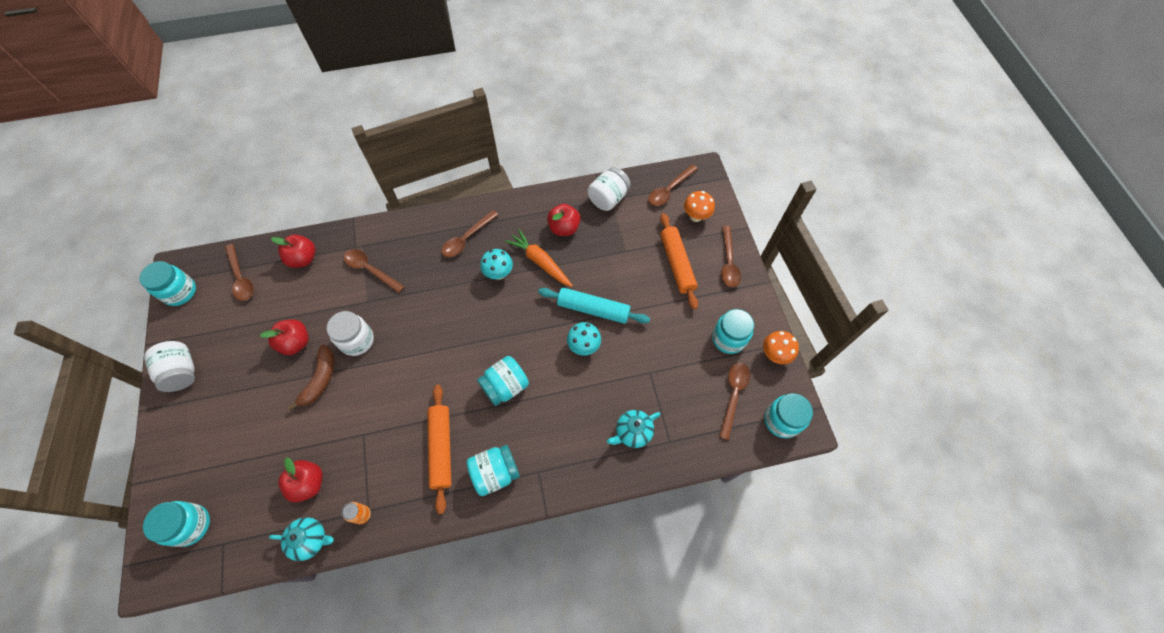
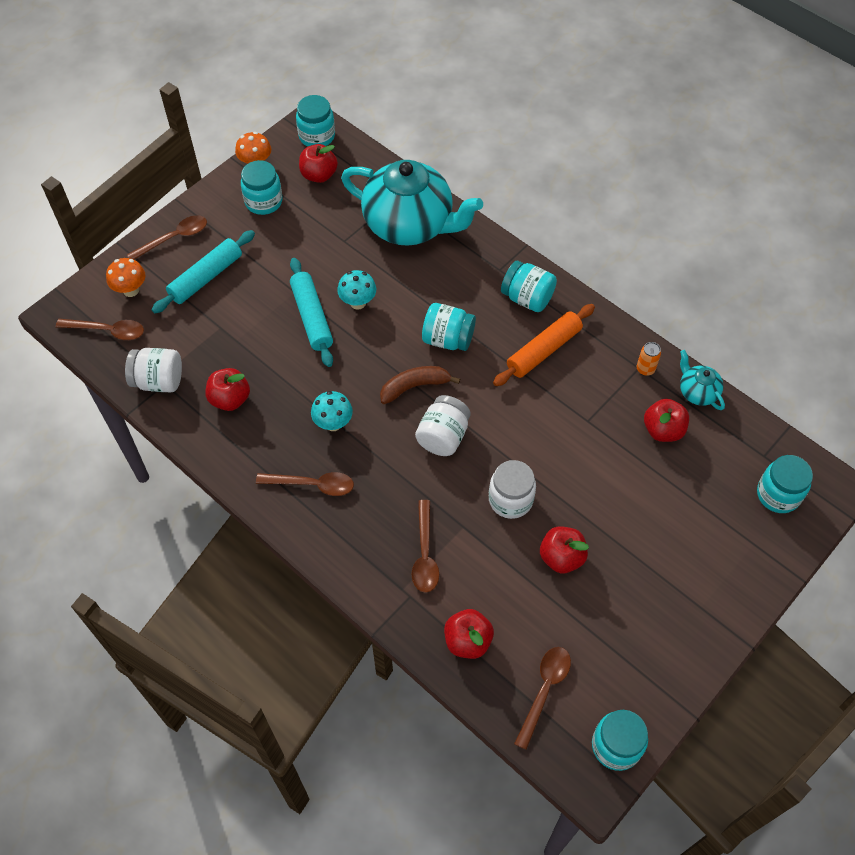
camera: 125 degrees left, 5 degrees down
(182, 372) = (684, 644): white jar -> white jar (443, 436)
(320, 380) = (575, 500): brown banana -> brown banana (414, 387)
(540, 262) = (290, 395): orange carrot -> none
(632, 432) = (410, 225): turquoise teapot -> turquoise teapot, size x2.34
(677, 264) = (206, 277): orange rolling pin -> turquoise rolling pin
(733, 395) = (319, 175): brown spoon -> red apple

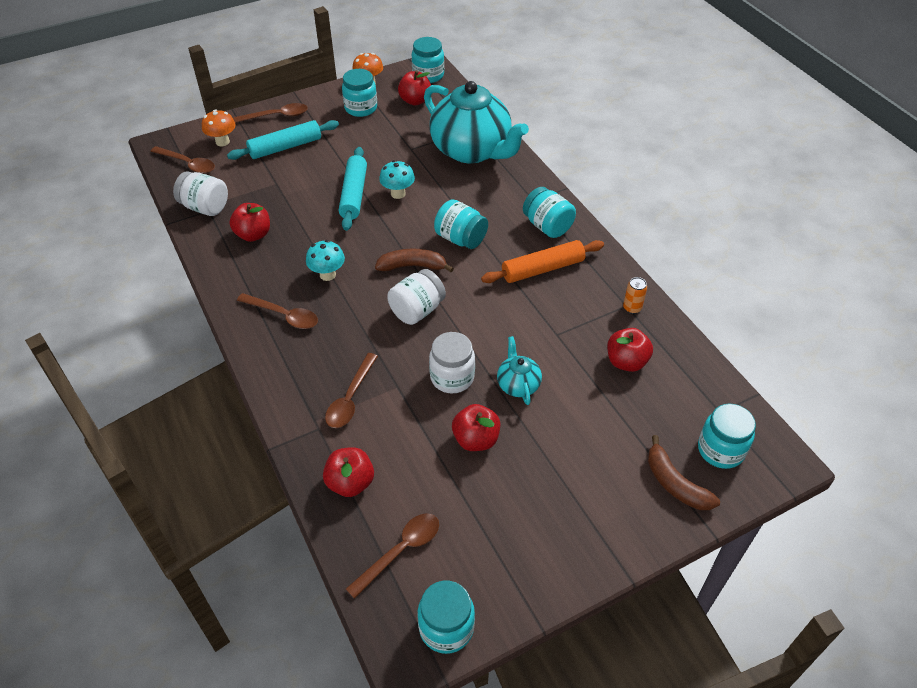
camera: 20 degrees right, 10 degrees down
(697, 392) = (675, 340): turquoise teapot -> turquoise teapot (518, 384)
(752, 541) = (675, 483): none -> brown banana

